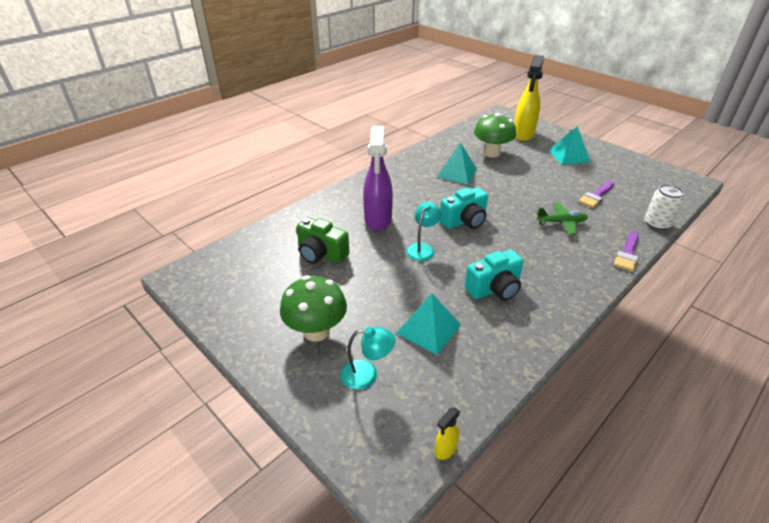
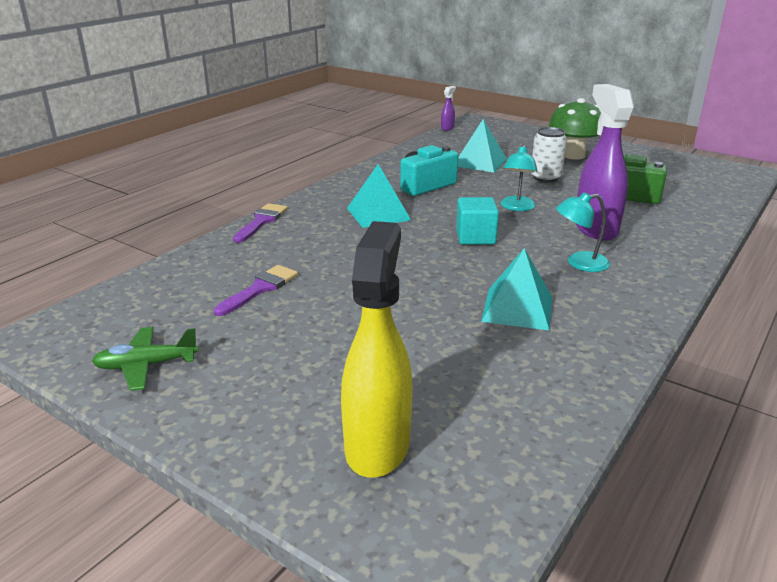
camera: 170 degrees right, 10 degrees down
(367, 374) = (515, 143): turquoise lamp -> turquoise lamp (579, 263)
(445, 449) = (447, 128): yellow spray bottle -> purple spray bottle
(464, 221) = (475, 237): turquoise camera -> turquoise cube
(491, 153) = (458, 366): green mushroom -> none
(561, 223) = (335, 246): green plane -> green plane (146, 365)
(569, 156) = (271, 377): turquoise pyramid -> turquoise pyramid (378, 214)
(656, 224) = (191, 256): white can -> white can (545, 177)

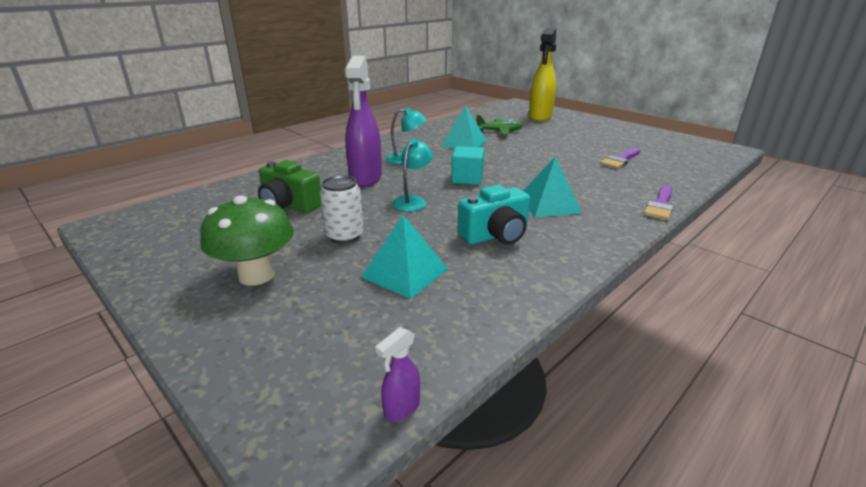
camera: 170 degrees left, 0 degrees up
(146, 365) = (653, 137): green plane -> green plane (499, 131)

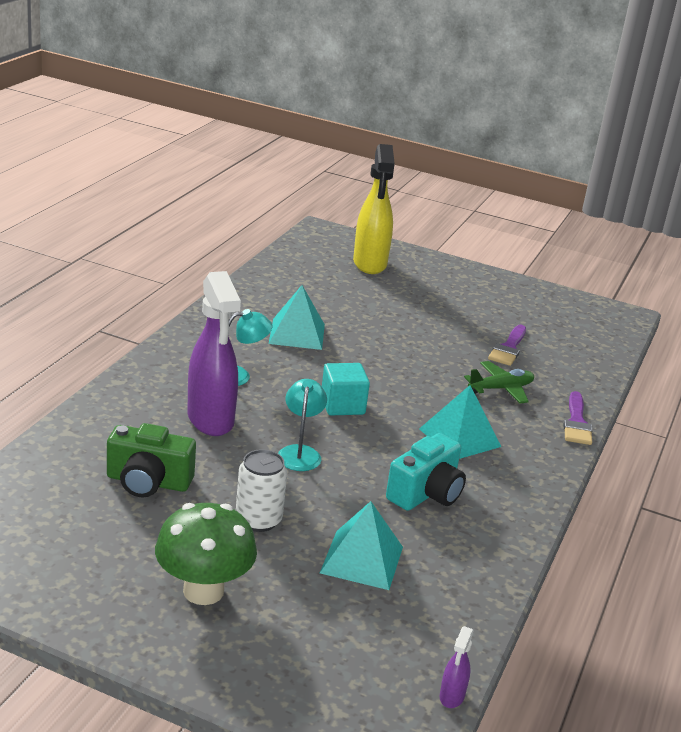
camera: 25 degrees left, 0 degrees up
(499, 131) = (331, 303): green plane -> green plane (501, 389)

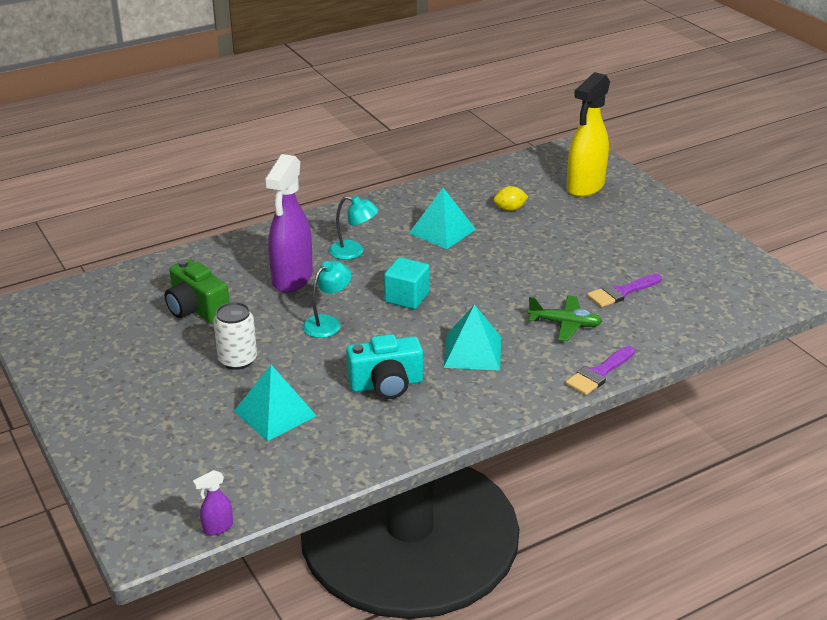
camera: 40 degrees right, 5 degrees up
(203, 591) = (144, 393): green mushroom -> none
(331, 298) = (510, 209): none -> yellow lemon

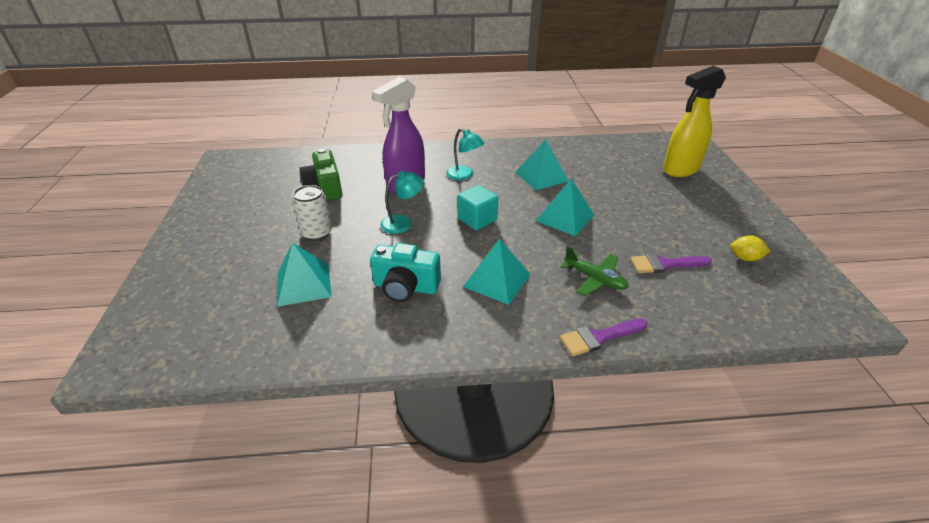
camera: 25 degrees right, 5 degrees up
(217, 528) = (170, 373): purple spray bottle -> none
(498, 271) = (565, 217): none -> turquoise pyramid
(510, 209) = (606, 172): yellow lemon -> yellow lemon (745, 258)

